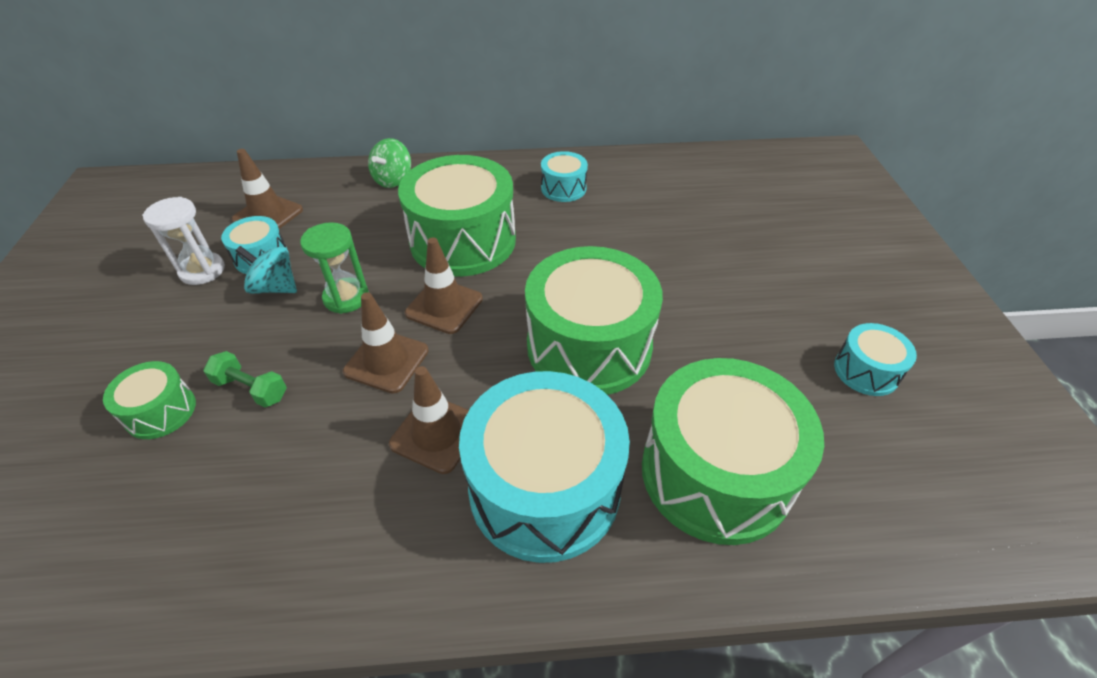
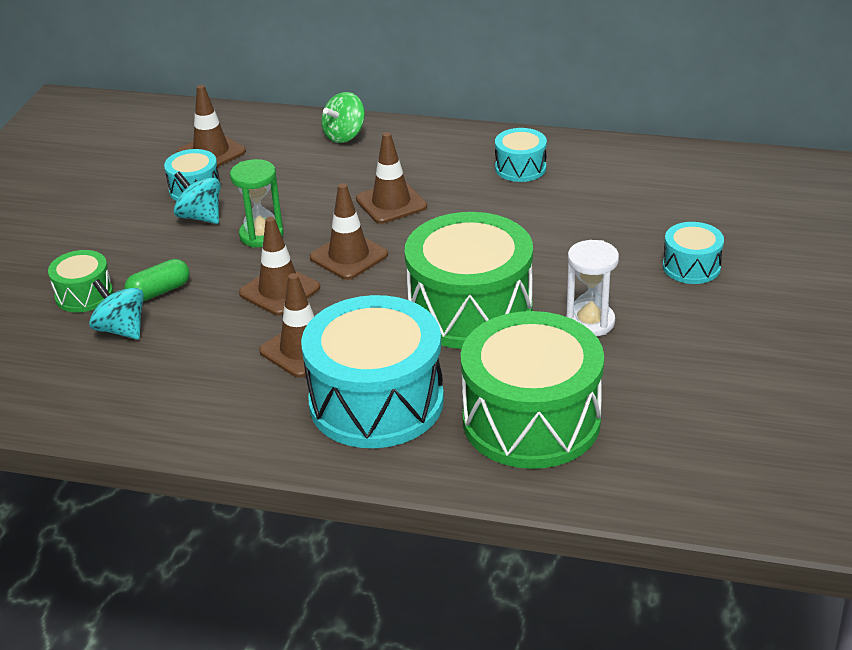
camera: 20 degrees right, 10 degrees down
(202, 271) = (140, 193): white hourglass -> white hourglass (590, 322)
(216, 451) = (121, 329): none -> turquoise spinning top
(251, 389) = (159, 291): green dumbbell -> green capsule
(463, 241) = (391, 203): green drum -> brown traffic cone
(866, 371) = (734, 375): turquoise drum -> turquoise drum (691, 267)

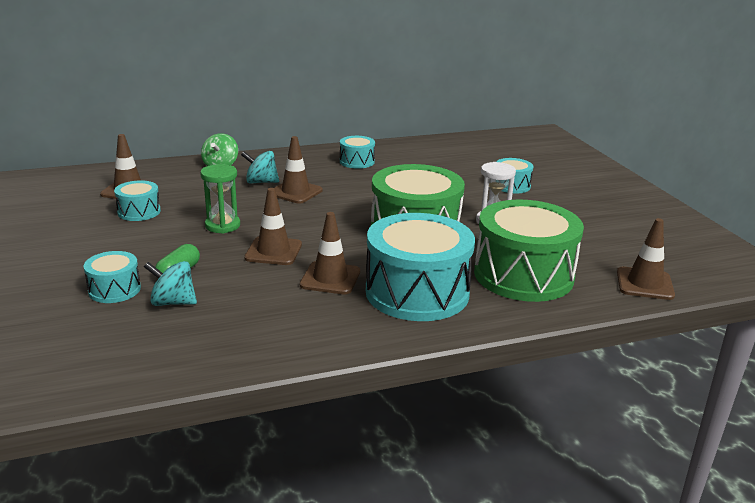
camera: 35 degrees left, 10 degrees down
(84, 295) = (114, 289): green drum -> turquoise drum
(200, 217) = (162, 225): turquoise spinning top -> turquoise spinning top (261, 182)
(349, 256) = (300, 223): brown traffic cone -> brown traffic cone (644, 284)

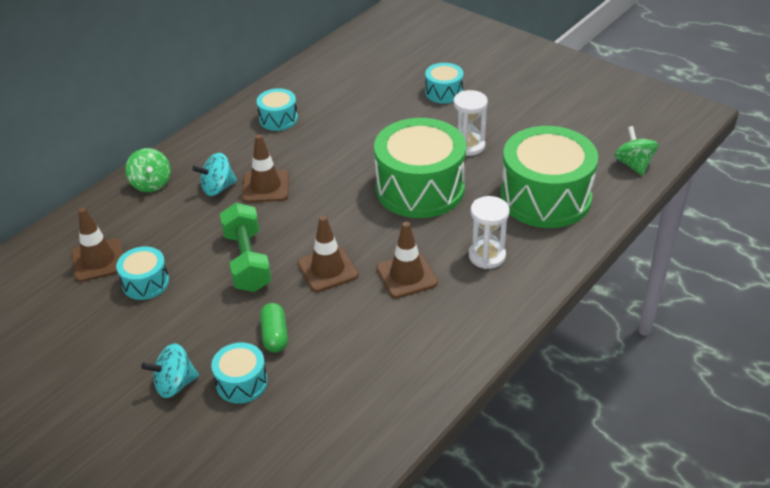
camera: 30 degrees left, 15 degrees up
(173, 302) = (309, 368): turquoise spinning top -> turquoise spinning top (175, 384)
(222, 225) = (247, 261): green hourglass -> green dumbbell
(417, 292) = (487, 256): turquoise drum -> white hourglass
(644, 284) = (633, 164): brown traffic cone -> green spinning top

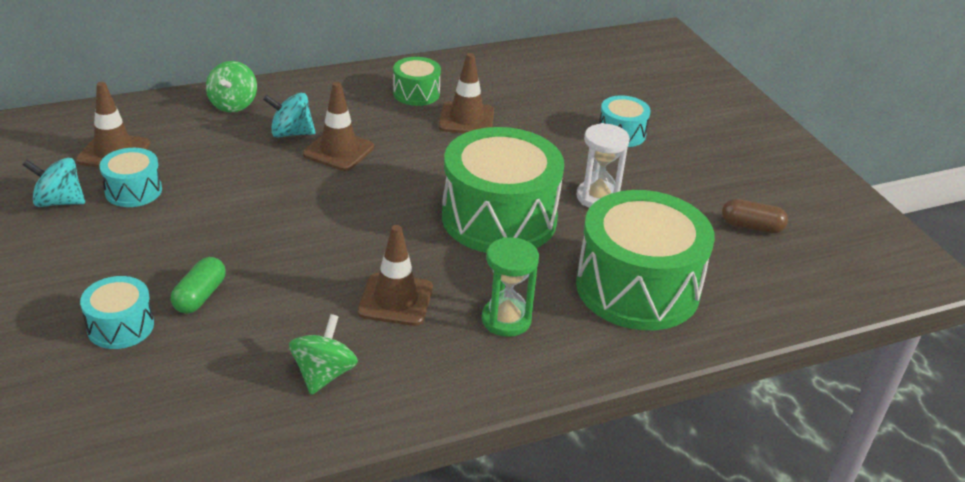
camera: 25 degrees right, 5 degrees down
(175, 384) = (59, 297): turquoise spinning top -> turquoise spinning top (59, 202)
(247, 261) = (248, 213): green dumbbell -> none
(278, 119) = (416, 93): turquoise drum -> green drum
(327, 269) = (319, 256): brown traffic cone -> brown traffic cone (466, 119)
(487, 256) = (506, 320): white hourglass -> green hourglass
(576, 125) = (751, 226): none -> brown capsule
(633, 164) = (786, 298): green spinning top -> green spinning top (324, 374)

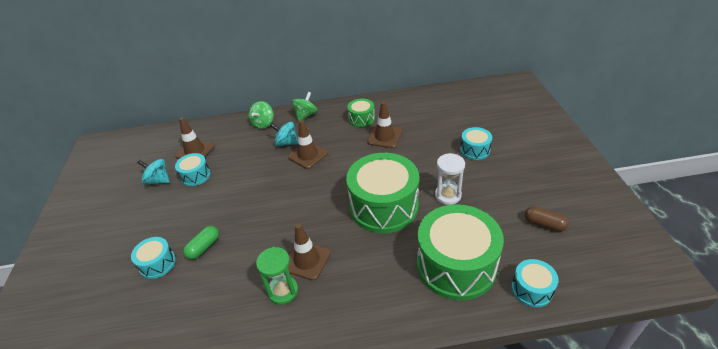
camera: 20 degrees right, 5 degrees up
(324, 374) = (250, 310): green spinning top -> green spinning top (305, 115)
(506, 320) = (367, 282): green hourglass -> green hourglass (283, 291)
(754, 308) = (532, 289): none -> turquoise drum

